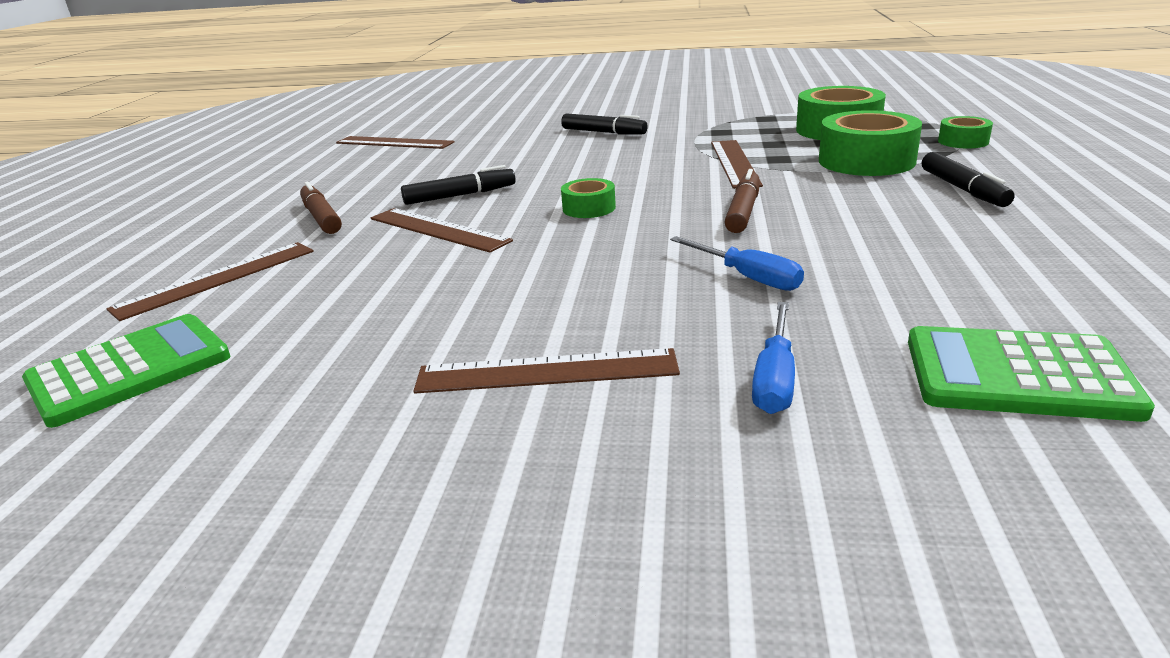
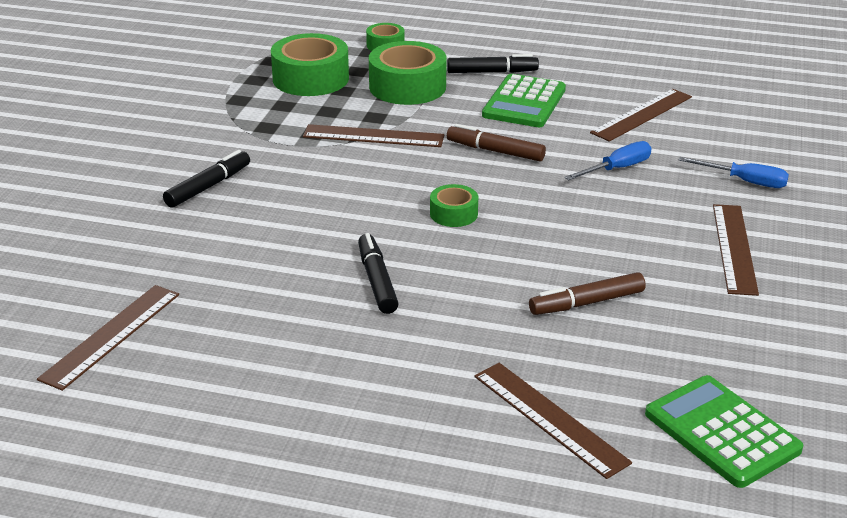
camera: 85 degrees left, 5 degrees up
(321, 217) = (398, 370): brown marker -> brown marker (587, 303)
(438, 229) = (471, 292): brown ruler -> brown ruler (642, 115)
(1017, 375) = (744, 124): green calculator -> green calculator (524, 102)

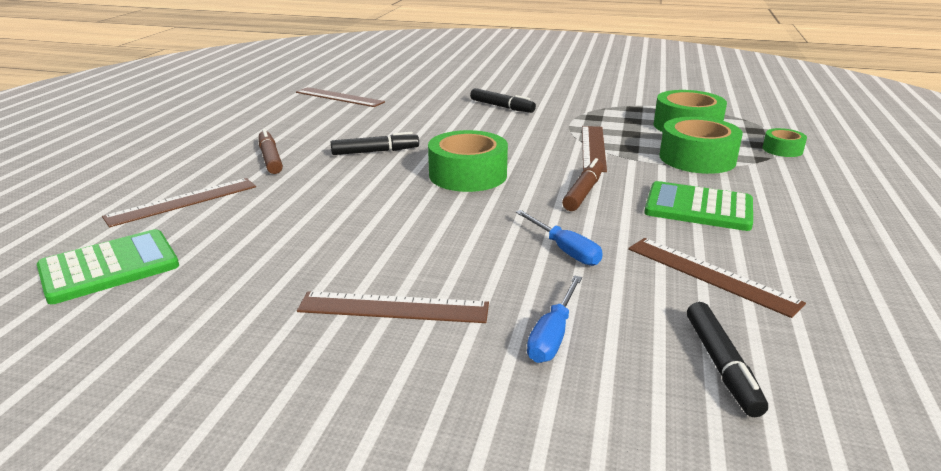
camera: 90 degrees right, 5 degrees down
(453, 214) = (468, 175): green tape -> green tape, size x1.90
(492, 72) = (762, 194): black marker -> black marker (721, 365)
(587, 303) = (319, 221): brown marker -> brown marker (270, 158)

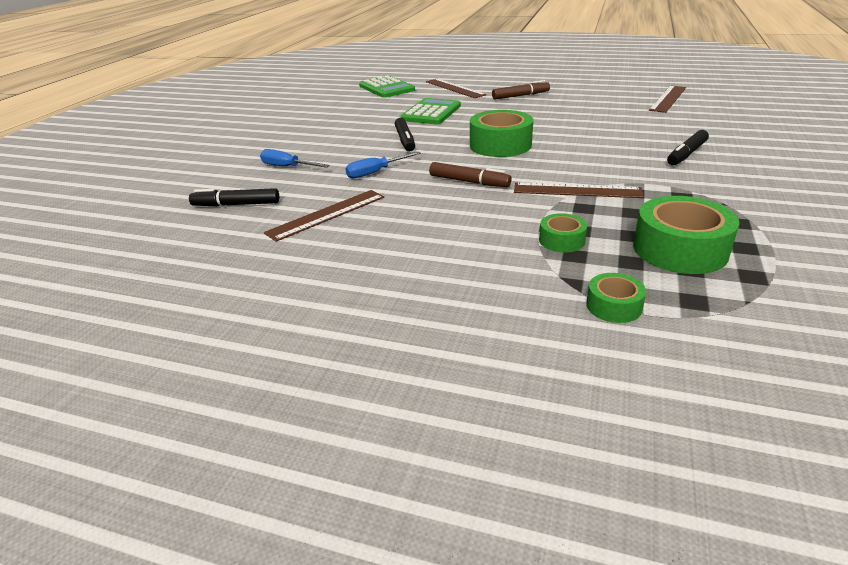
camera: 95 degrees right, 5 degrees up
(375, 151) = (541, 118): black marker -> black marker (405, 140)
(393, 308) = (329, 135): brown ruler -> none
(697, 158) = (561, 240): green tape -> green tape, size x0.53
(698, 208) = (436, 225): green calculator -> green calculator (431, 113)

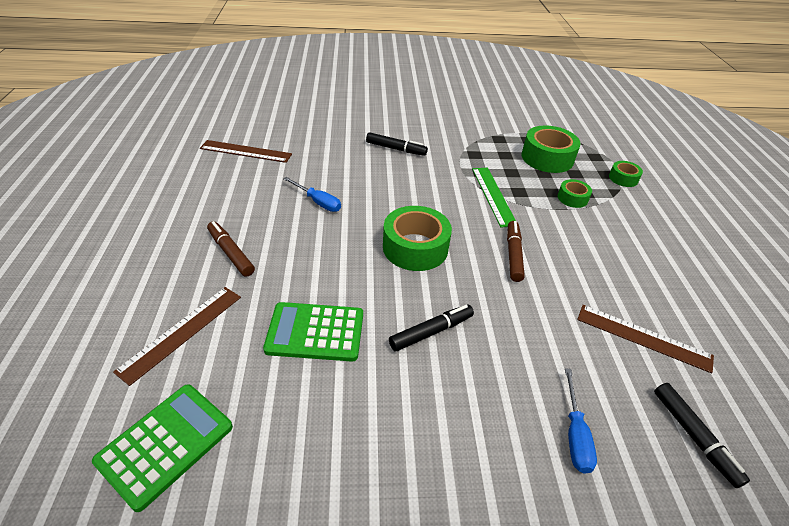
camera: 115 degrees left, 10 degrees up
(375, 172) = (534, 330): blue screwdriver -> blue screwdriver (318, 202)
(577, 190) = (493, 196): brown ruler -> green ruler

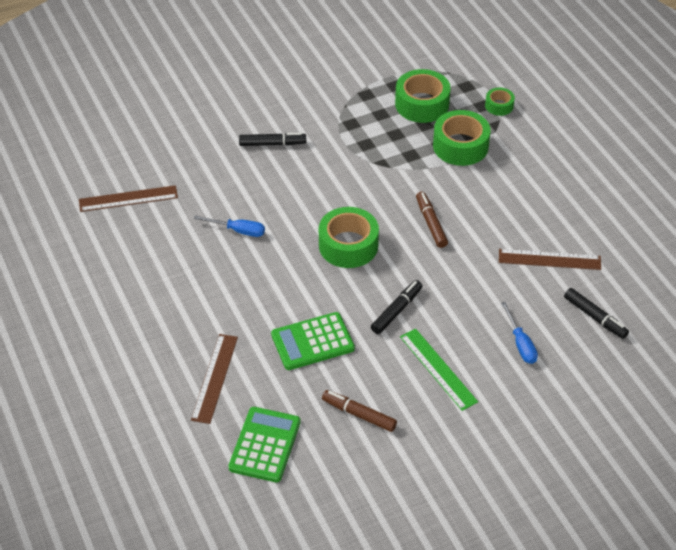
camera: 20 degrees left, 5 degrees up
(231, 253) = (200, 305): brown marker -> brown marker (359, 414)
(493, 196) = (390, 168): green ruler -> green ruler (438, 369)
(572, 198) = (460, 146): green tape -> green tape, size x1.90

